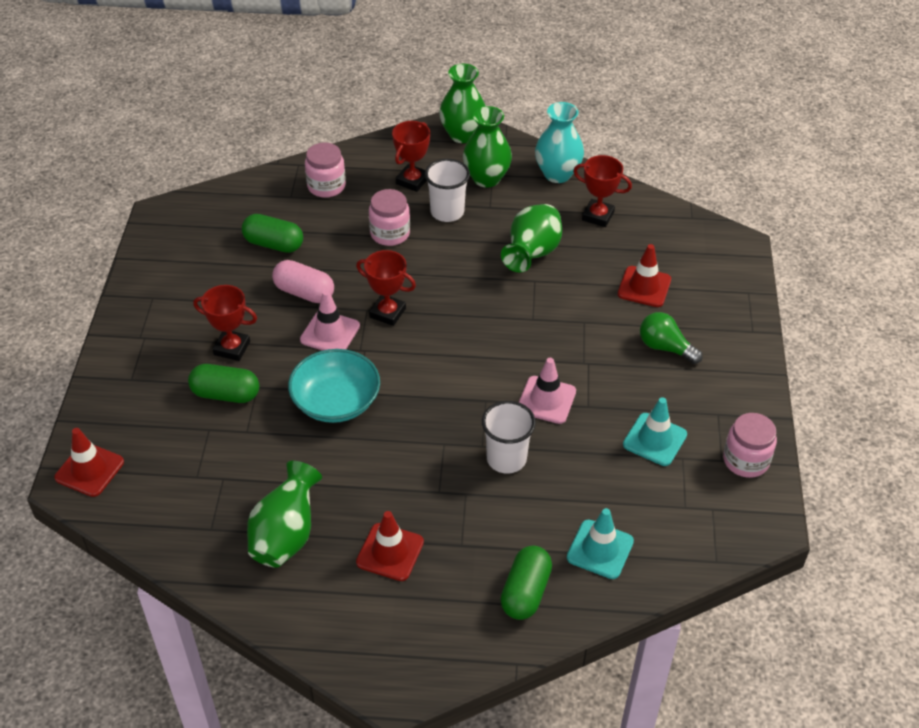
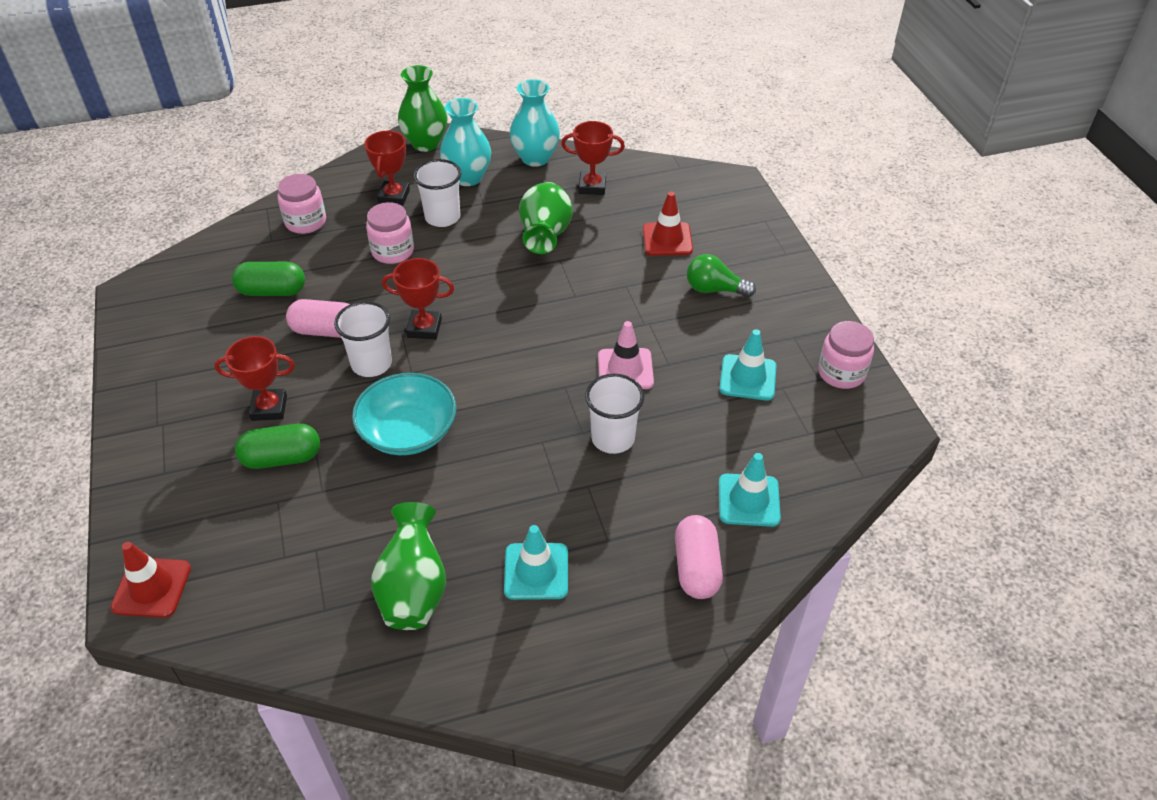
camera: 20 degrees left, 0 degrees up
(330, 333) = (371, 364): pink traffic cone -> white cup
(390, 552) = (536, 571): red traffic cone -> turquoise traffic cone
(486, 178) = (468, 177): green vase -> turquoise vase
(525, 592) = (696, 568): green capsule -> pink capsule

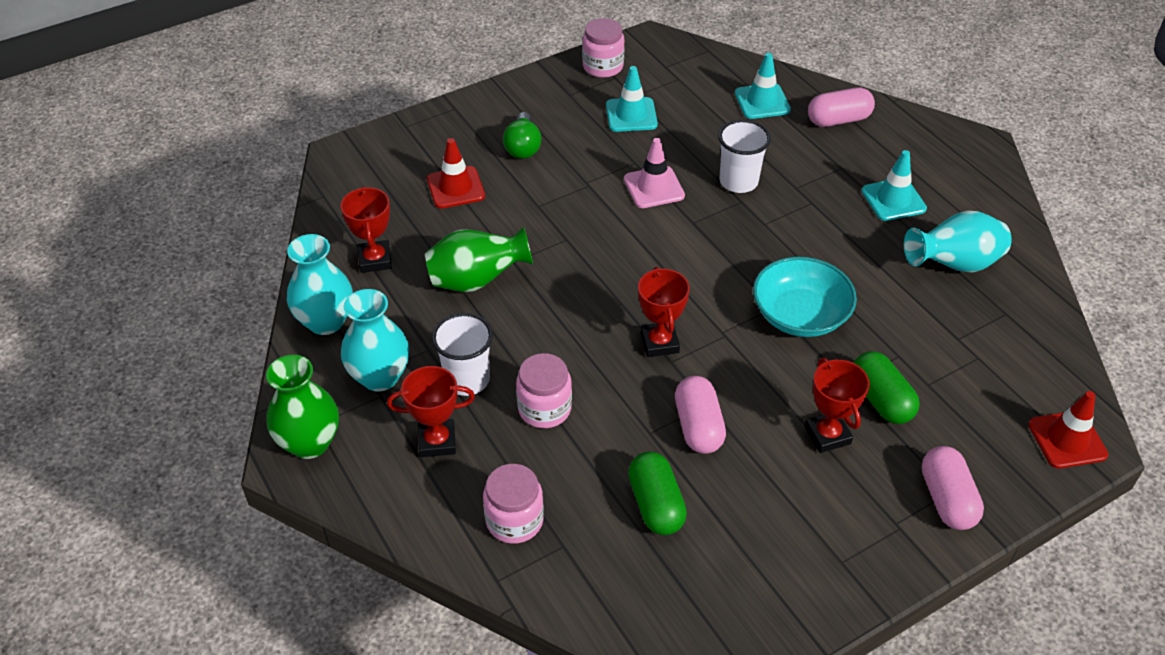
camera: 105 degrees left, 0 degrees up
(158, 466) = (947, 499): none -> pink capsule
(371, 364) = (728, 370): white cup -> none
(414, 589) = (953, 264): green vase -> turquoise vase

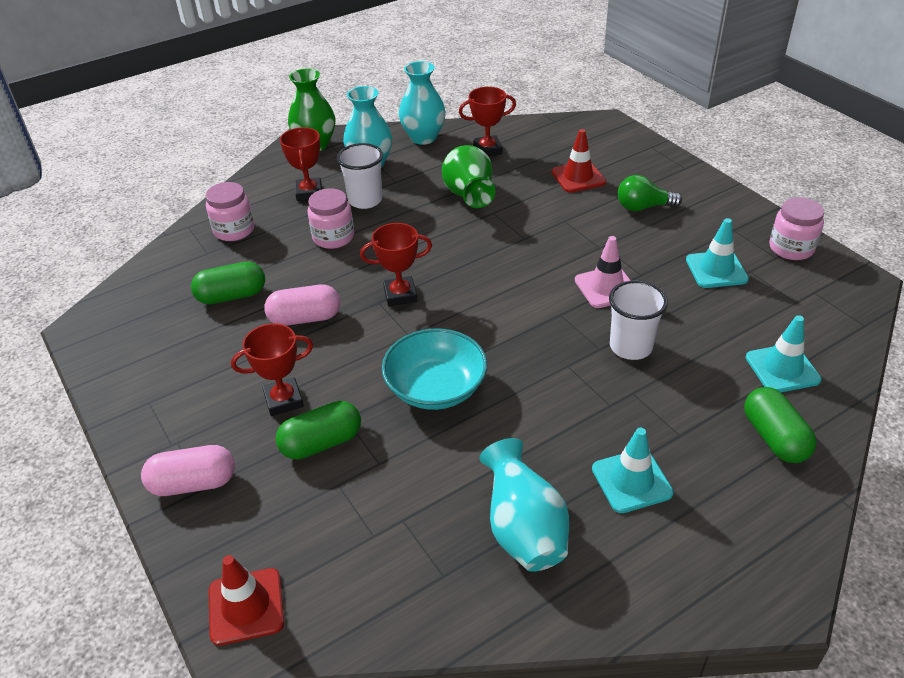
camera: 90 degrees right, 5 degrees down
(838, 120) = (774, 438): pink capsule -> green capsule

